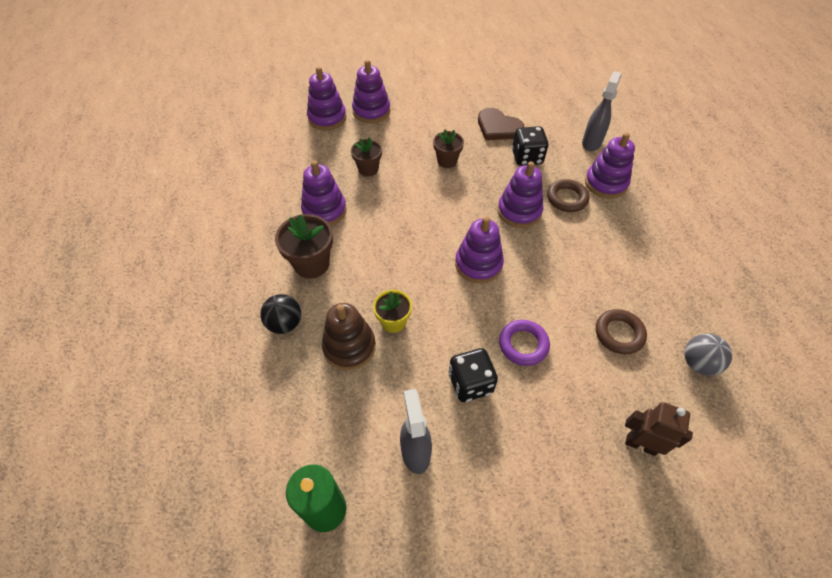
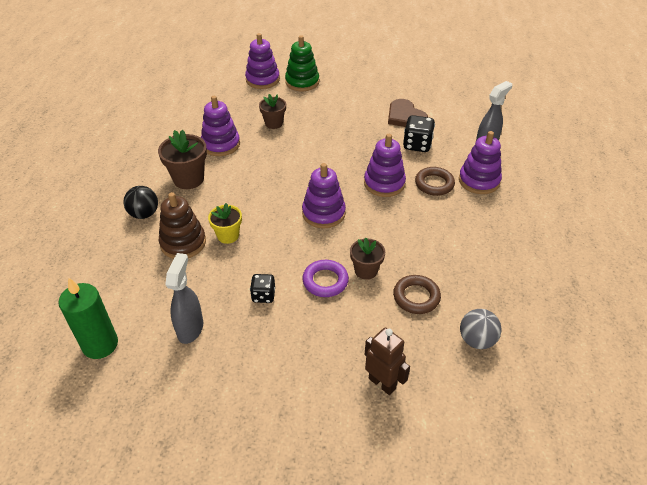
camera: 20 degrees right, 10 degrees down
(371, 111) = (302, 82): purple stacking toy -> green stacking toy
(447, 161) = (344, 132): brown flower pot -> brown flower pot (366, 270)
(470, 383) = (263, 295): black dice -> black dice, size x0.65

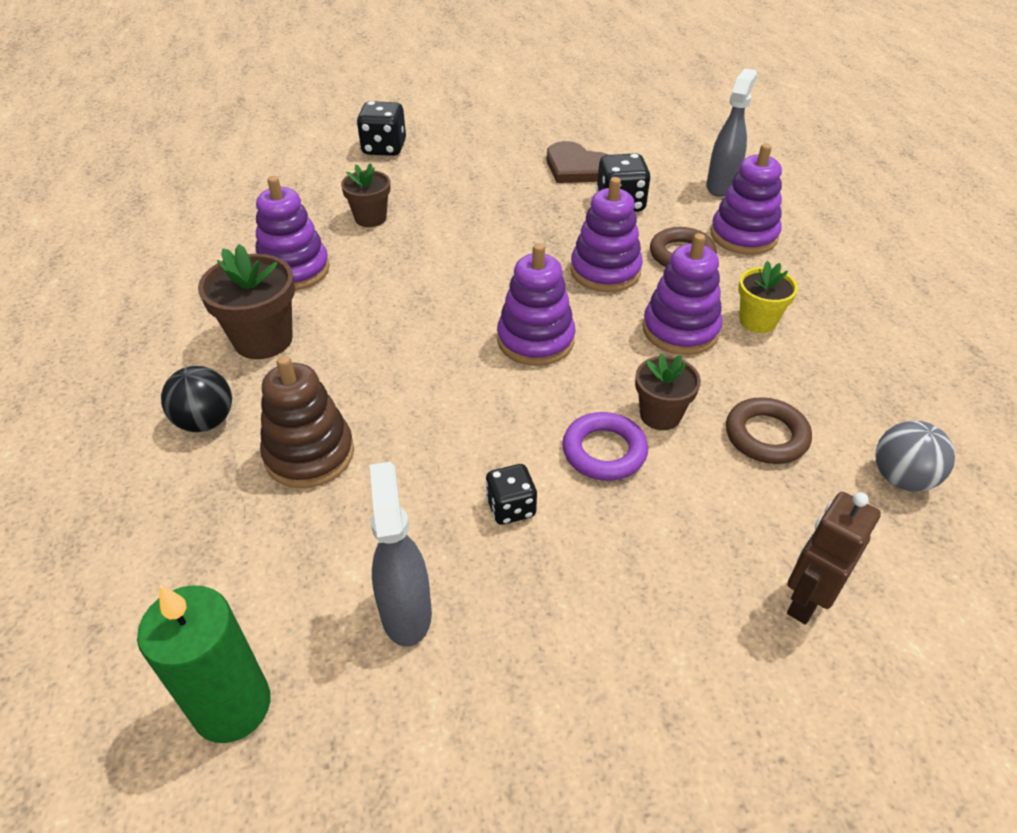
camera: 20 degrees left, 0 degrees up
(228, 235) = (388, 419): yellow flower pot -> yellow flower pot (757, 321)
(262, 80) = (315, 156): purple stacking toy -> purple stacking toy (680, 330)
(302, 82) = (384, 148): green stacking toy -> black dice
(382, 383) = (805, 601): brown robot -> brown robot turned 75 degrees counterclockwise

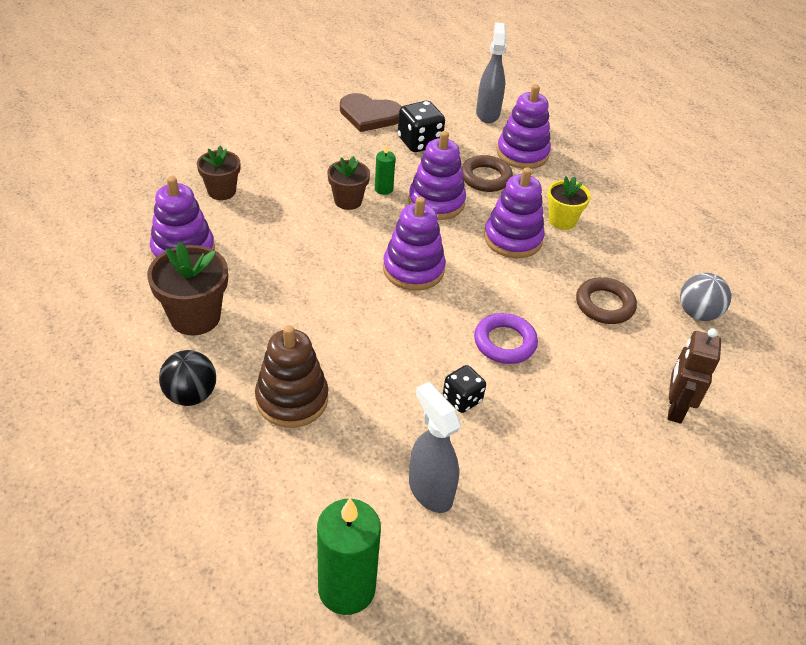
camera: 25 degrees left, 0 degrees up
(384, 148) = (194, 123): black dice -> none
(550, 246) = (383, 189): none -> green candle
(660, 415) = (529, 306): brown flower pot -> brown flower pot (348, 201)

